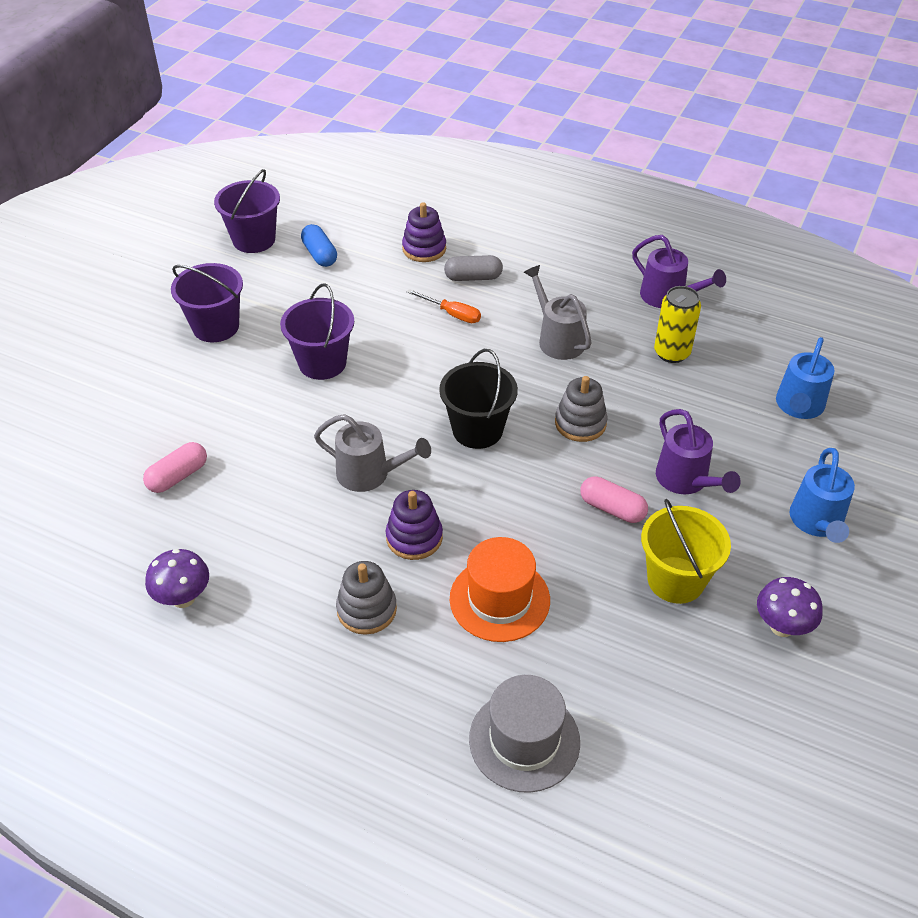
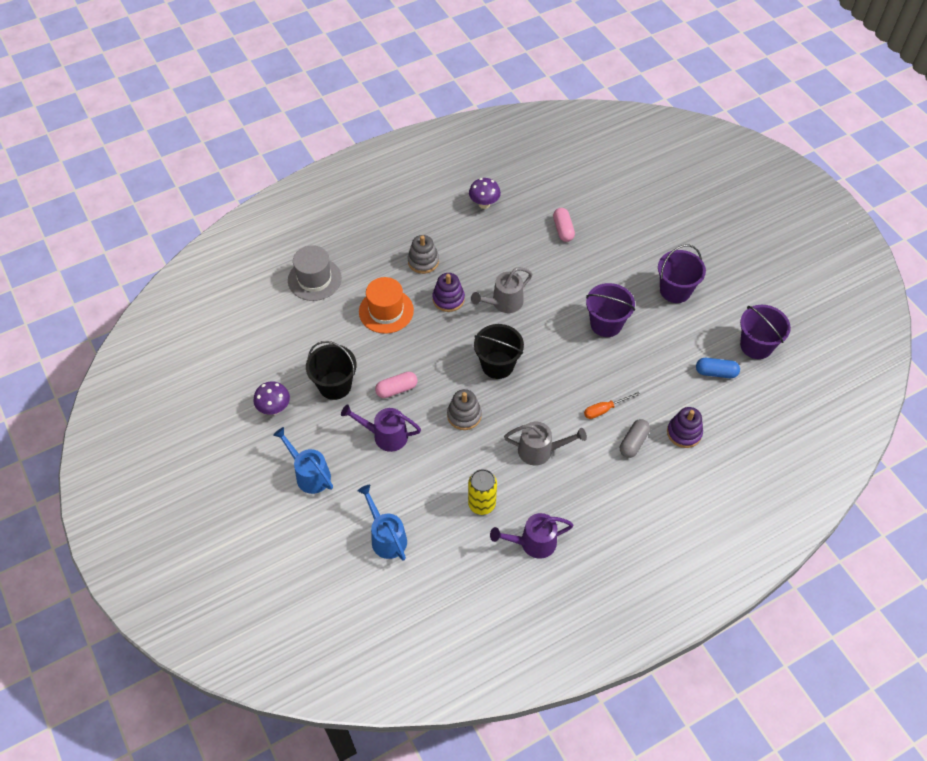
camera: 125 degrees right, 10 degrees up
(675, 580) = (335, 385): yellow bucket -> black bucket

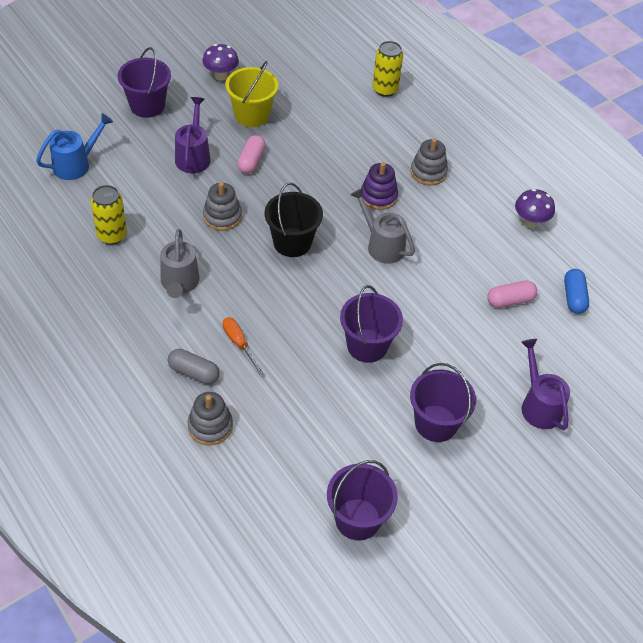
camera: 80 degrees right, 5 degrees down
(309, 474) = (147, 105): blue watering can -> purple bucket
(314, 279) = (385, 89): grey hat -> yellow can
(335, 385) = (252, 115): black bucket -> yellow bucket
(386, 311) = (352, 146): orange hat -> none
(396, 389) = (251, 161): pink capsule -> pink capsule turned 45 degrees clockwise
(532, 543) = (63, 279): purple watering can -> purple watering can (538, 405)
(684, 433) = (210, 426): purple stacking toy -> grey stacking toy
(716, 372) = (306, 466): blue capsule -> blue capsule (574, 297)

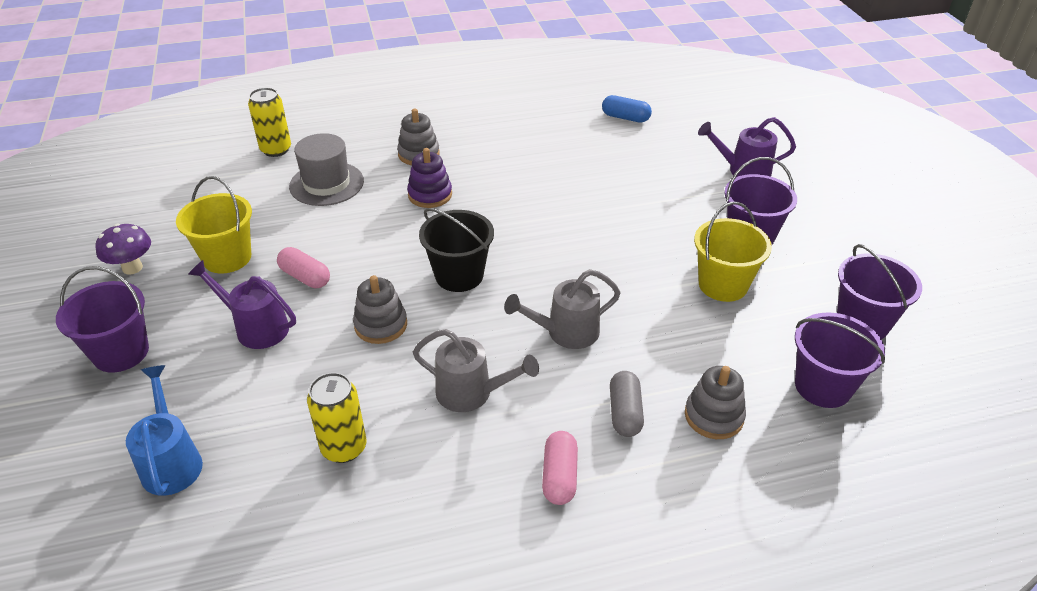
camera: 65 degrees left, 10 degrees down
(194, 372) = (625, 413): grey capsule -> grey capsule turned 45 degrees counterclockwise
(239, 344) = (594, 359): orange screwdriver -> none
(359, 133) = (326, 184): none -> grey hat
(360, 412) = (723, 285): none -> yellow bucket
(367, 345) = (635, 257): purple bucket -> purple bucket (823, 386)
(381, 245) = (500, 211): grey watering can -> grey watering can (565, 333)
(510, 300) = (614, 152): pink capsule -> pink capsule (559, 476)
(530, 222) = (523, 115): purple mushroom -> none

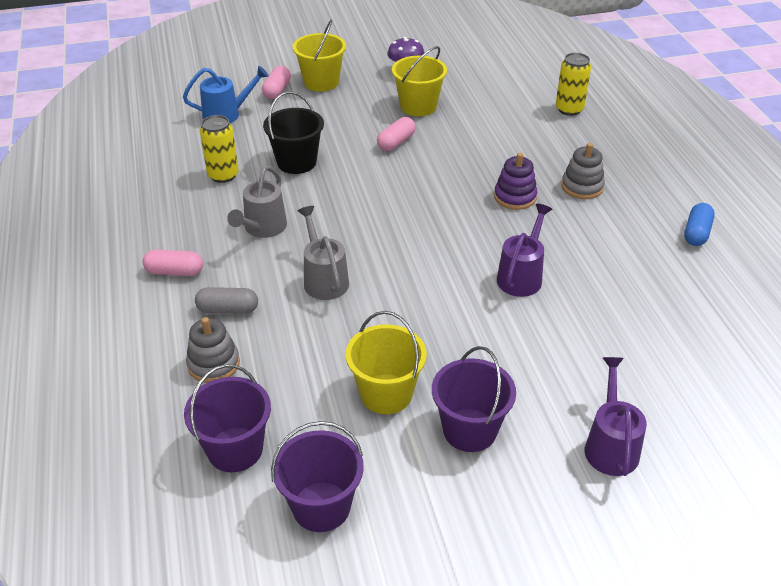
camera: 90 degrees right, 0 degrees up
(121, 352) = (321, 82): purple bucket -> yellow bucket
(122, 403) = (277, 90): none -> pink capsule
(255, 327) = (341, 128): purple watering can -> purple watering can (521, 276)
(326, 184) = (522, 140): grey hat -> none
(381, 325) = (340, 182): grey stacking toy -> none
(459, 275) = (399, 218): black bucket -> black bucket (296, 162)
(625, 118) = (707, 342): blue capsule -> blue capsule (696, 233)

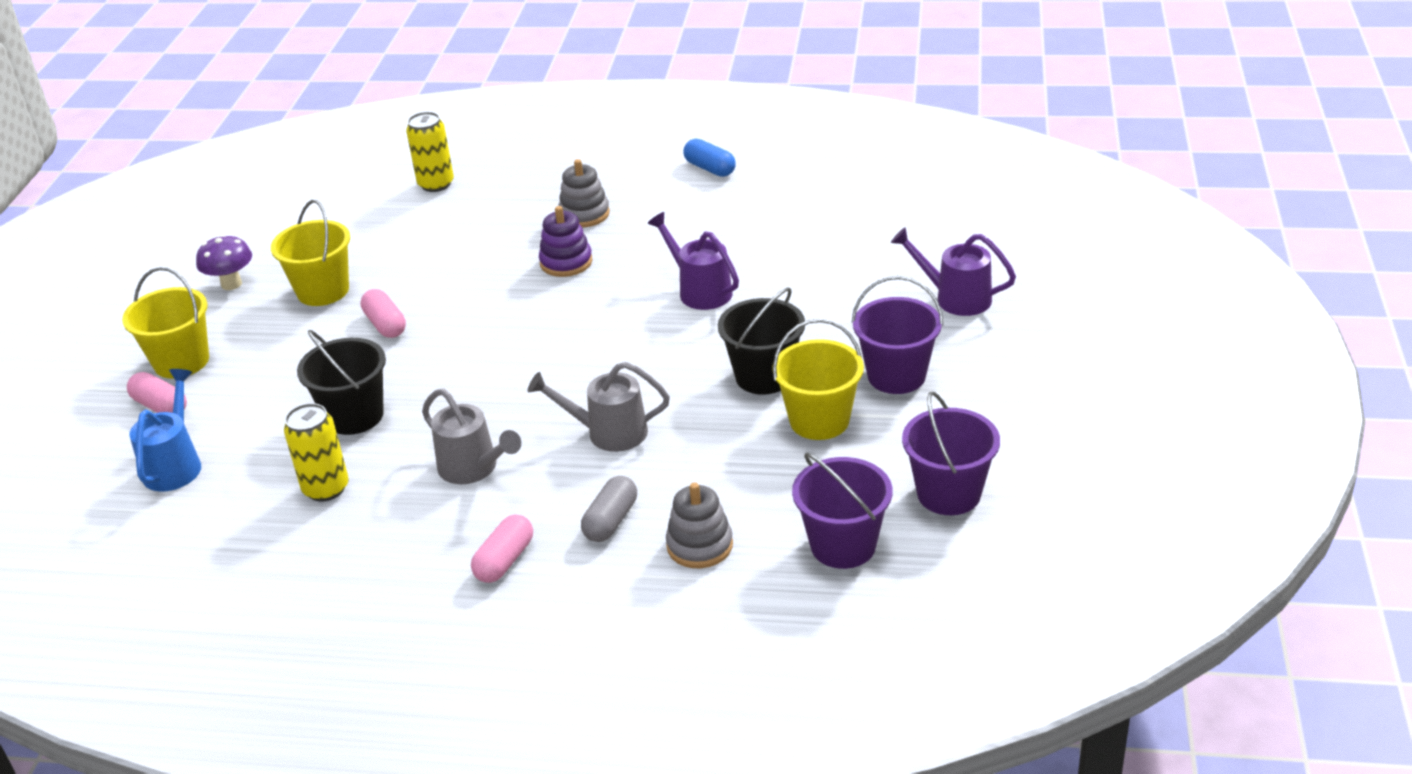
camera: 65 degrees left, 5 degrees down
(428, 344) = (764, 376): none -> black bucket

